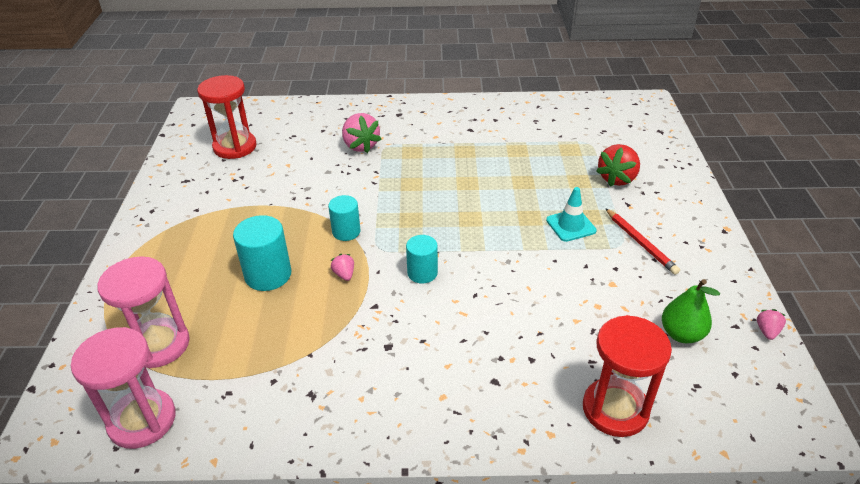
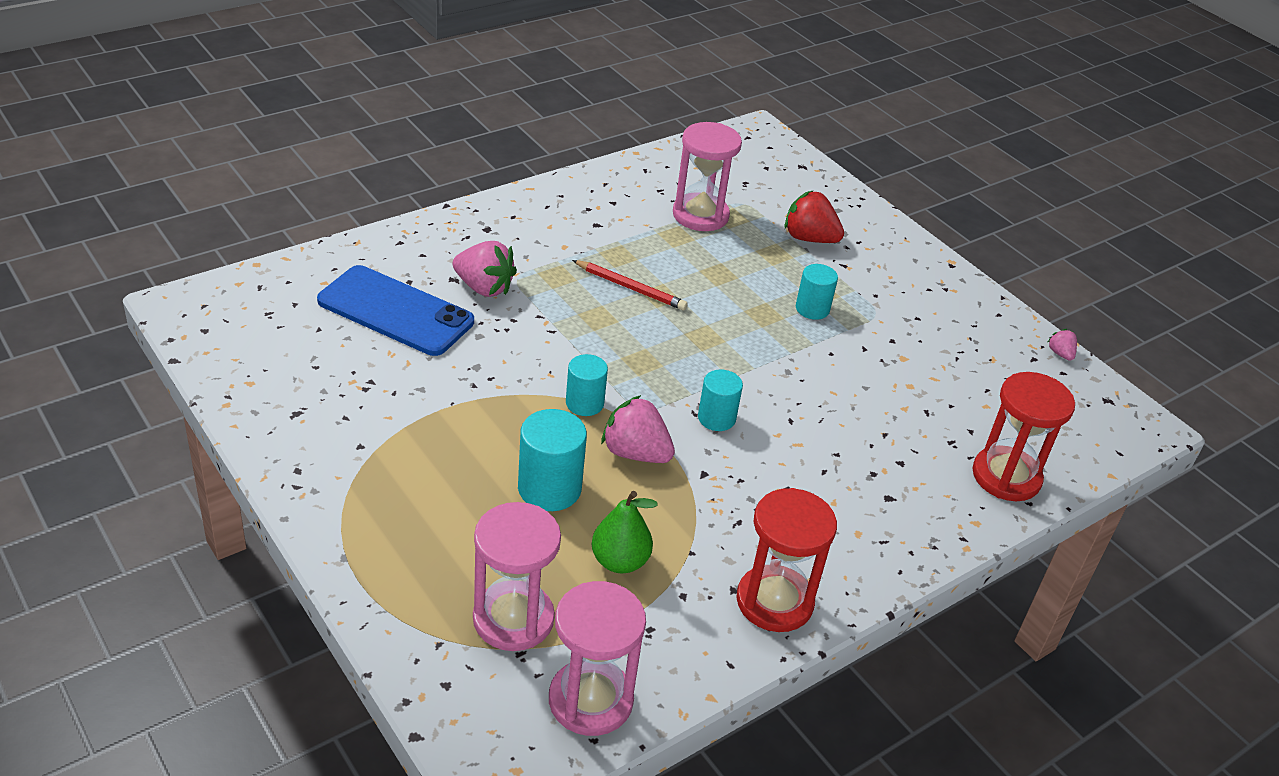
camera: 40 degrees left, 0 degrees up
(235, 147) = (311, 343): red hourglass -> red hourglass (774, 601)
(297, 144) = (396, 311): none -> blue phone
(344, 274) = (635, 453): pink strawberry -> pink strawberry, size x2.01
(548, 142) = (700, 215): none -> pink hourglass
(571, 225) = (812, 309): turquoise traffic cone -> turquoise cylinder
(617, 178) = (809, 238): red strawberry -> red strawberry turned 120 degrees clockwise
(640, 243) = (892, 305): red pencil -> red pencil (631, 288)
(681, 334) = (1000, 384): green pear -> green pear (620, 561)

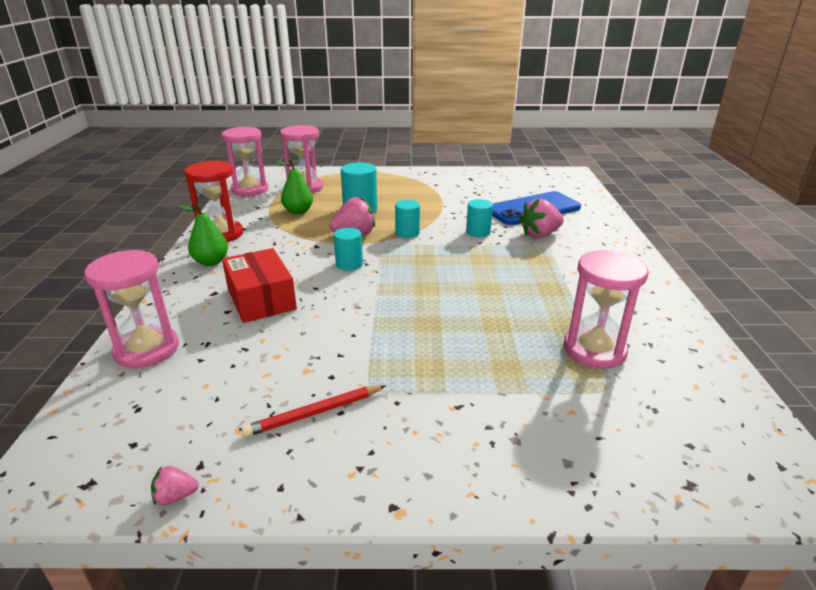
camera: 130 degrees right, 10 degrees down
(631, 288) = (505, 280): red pencil -> red pencil (314, 413)
(809, 238) = (519, 404): red strawberry -> none
(812, 309) = (411, 351): turquoise cylinder -> turquoise cylinder (478, 232)
(843, 552) = (211, 262): none -> green pear
(855, 450) = (261, 299): none -> red box
(1006, 476) = (147, 349): red hourglass -> pink hourglass
(1060, 354) = (175, 496): pink strawberry -> pink strawberry turned 150 degrees clockwise

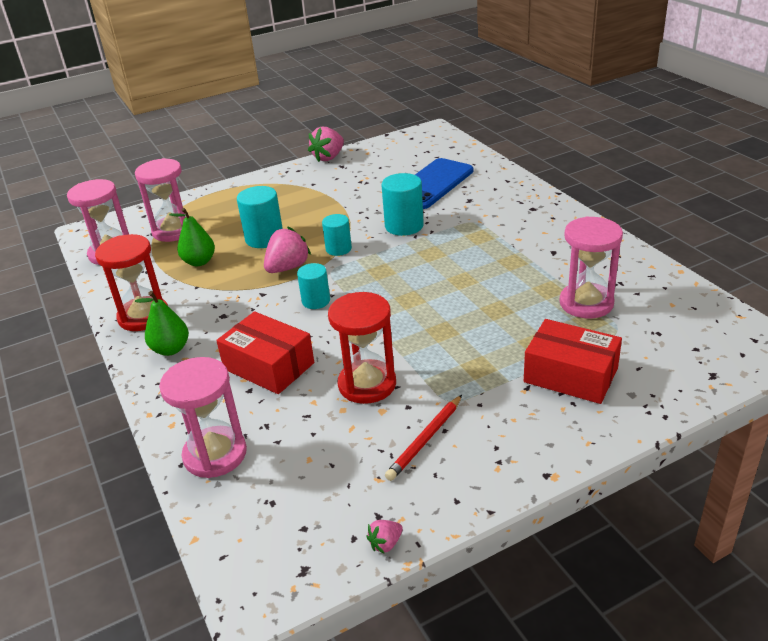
camera: 25 degrees left, 5 degrees up
(318, 343) = (367, 384): none -> red hourglass
(478, 232) = (404, 226): turquoise cylinder -> turquoise cylinder, size x1.54
(515, 413) = (570, 375): none -> red box
(540, 235) = (461, 210): pink strawberry -> pink strawberry (328, 157)

